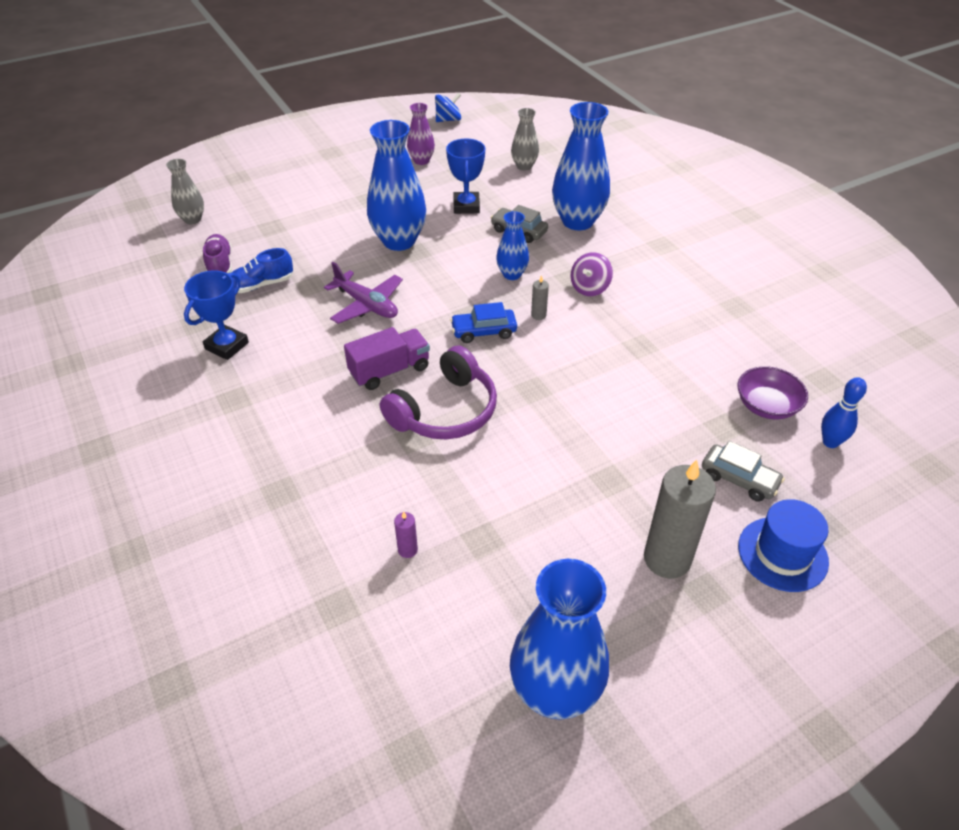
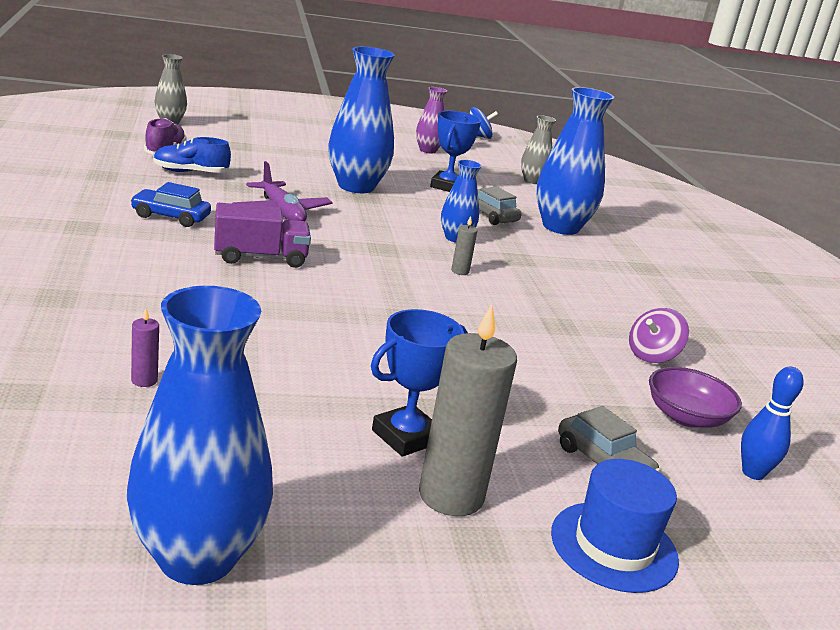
camera: 15 degrees right, 20 degrees down
(227, 346) = (115, 195): blue trophy -> blue trophy (406, 436)
(445, 411) = (291, 300): purple headphones -> none
(484, 332) = (388, 264): blue car -> blue car (170, 217)
(589, 288) = (535, 271): purple spinning top -> purple spinning top (652, 355)

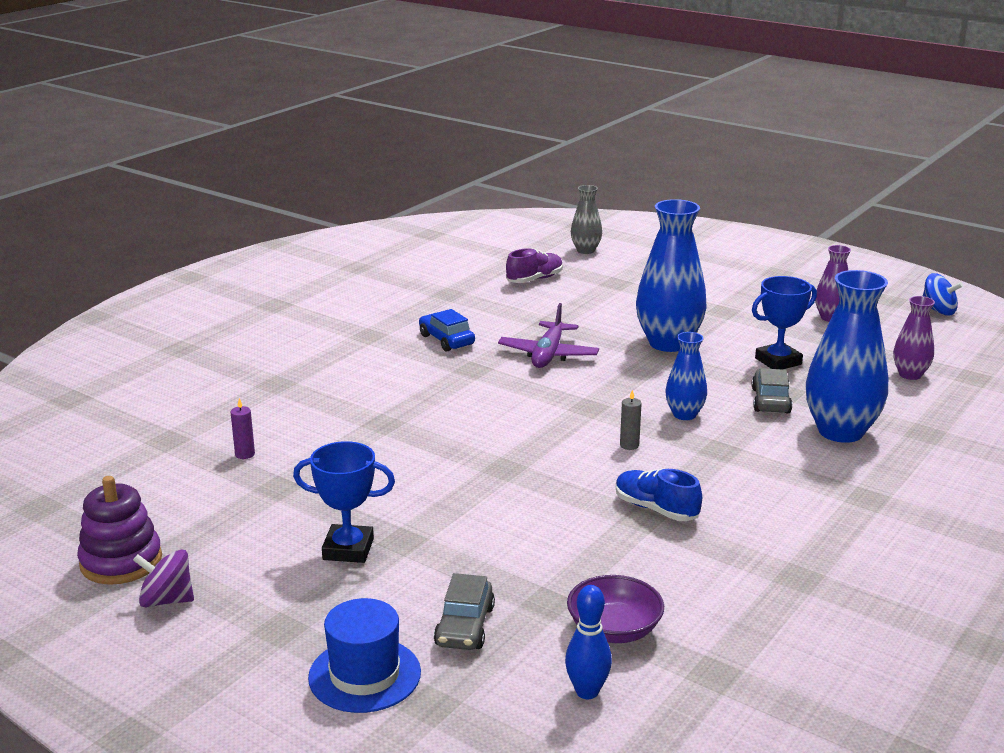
camera: 50 degrees right, 0 degrees up
(190, 172) = (526, 303): blue shoe -> blue shoe (656, 509)
(197, 557) = (121, 561): blue vase -> purple stacking toy
(260, 257) = (464, 389): purple truck -> none
(451, 496) = (312, 596): grey candle -> none
(532, 181) = (910, 375): grey vase -> purple vase
(652, 355) = (688, 574): purple spinning top -> purple spinning top (167, 600)

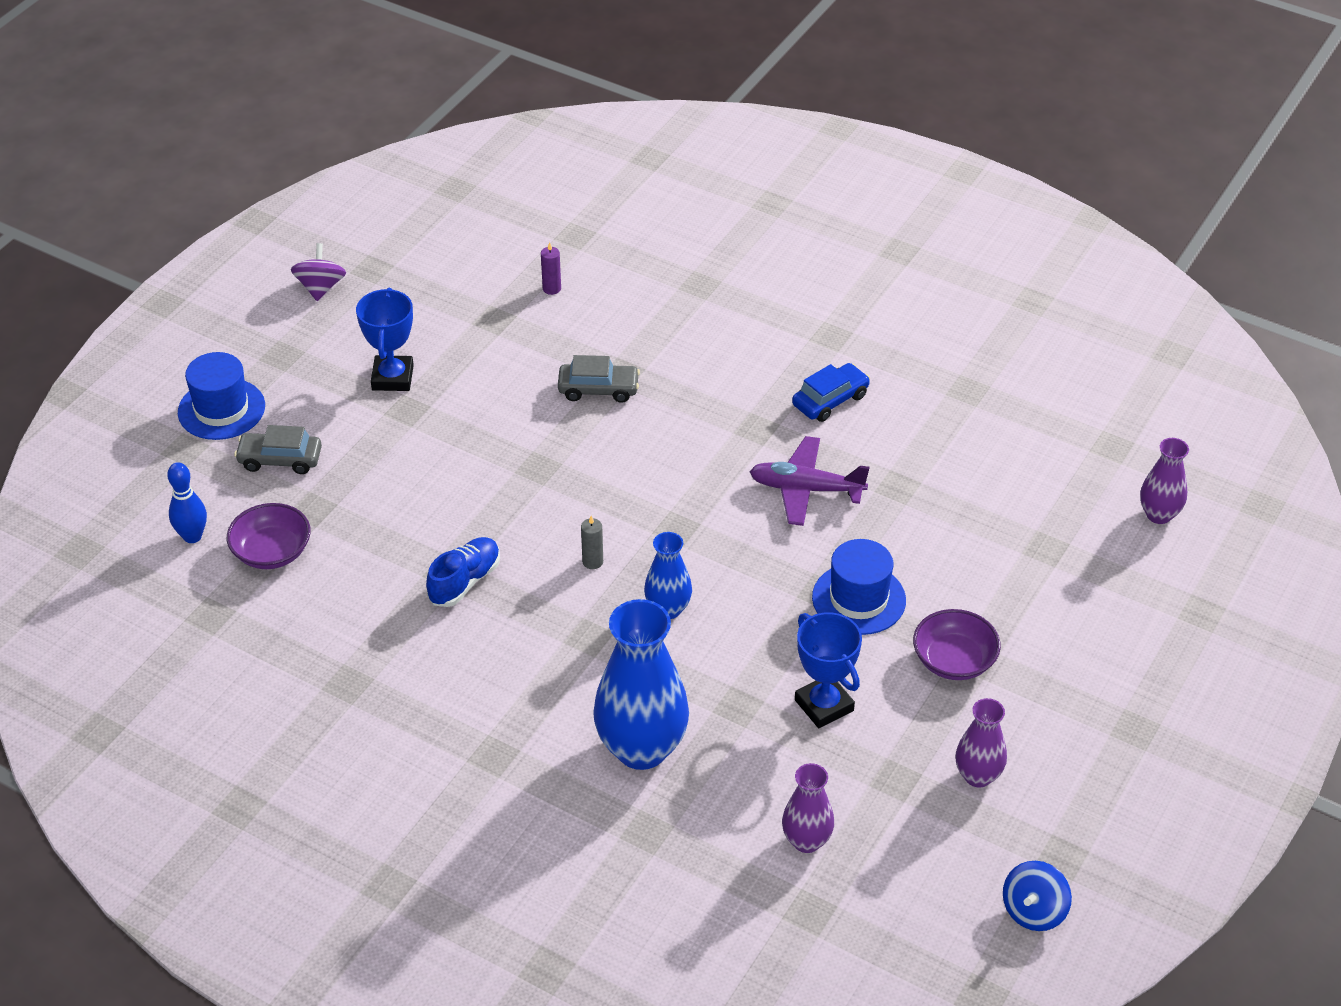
camera: 85 degrees right, 20 degrees up
(121, 561) = (374, 252): purple stacking toy -> none
(534, 279) = (1035, 466): purple shoe -> none
(585, 250) = (1159, 514): grey vase -> purple vase
(668, 343) = (859, 599): blue vase -> blue hat
(726, 317) = (954, 660): none -> purple bowl
(770, 401) = (712, 689): grey car -> grey car (598, 389)

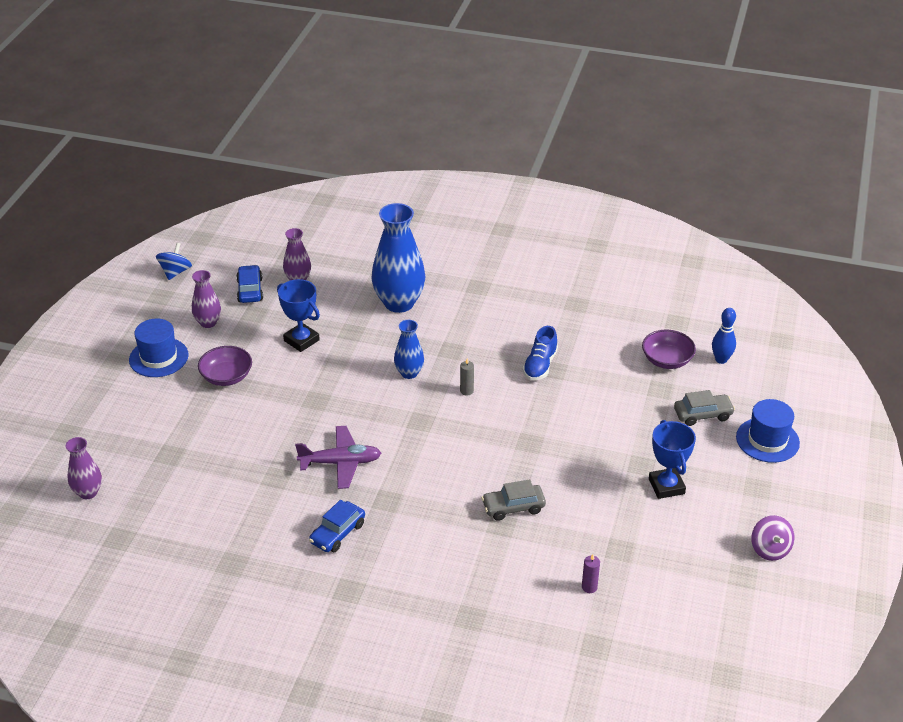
camera: 165 degrees right, 5 degrees down
(859, 599) = (291, 400): blue hat -> blue hat (158, 357)
(897, 835) = (250, 290): none -> blue car

